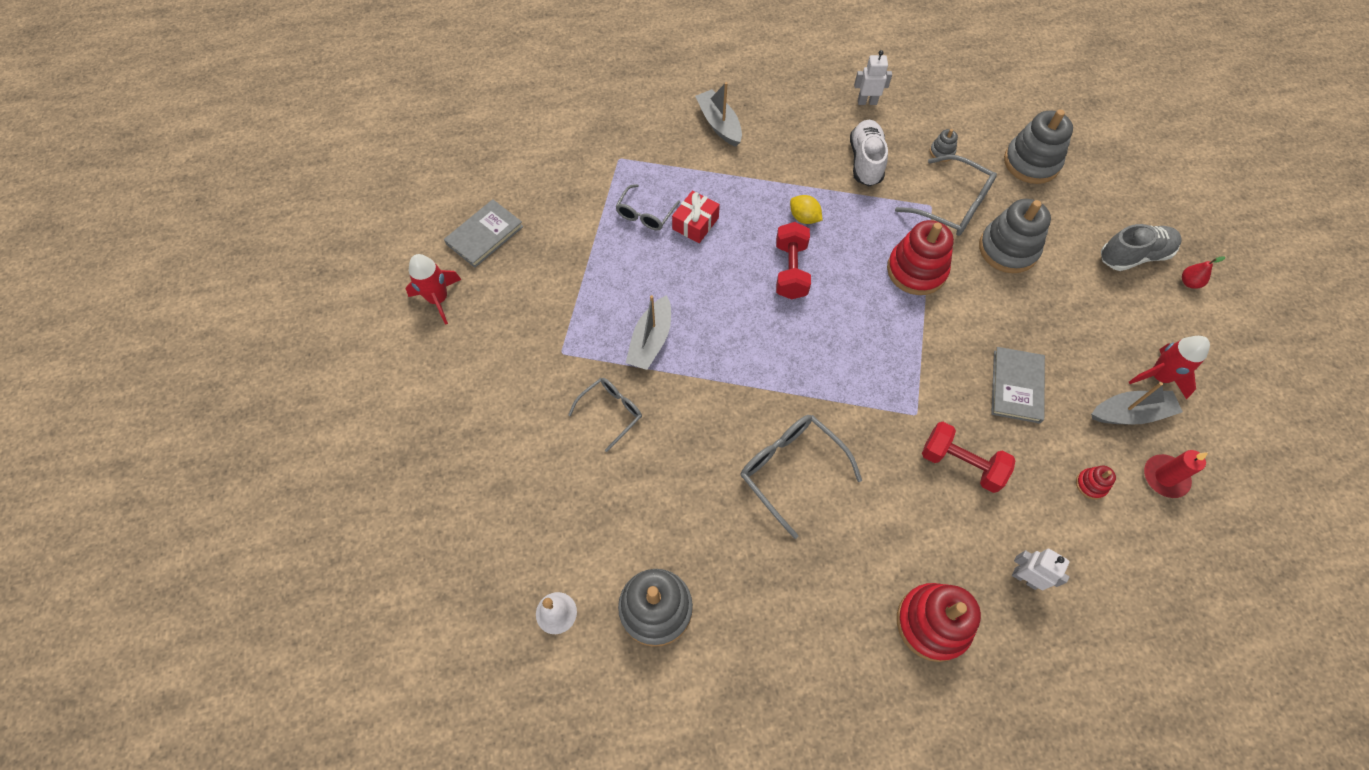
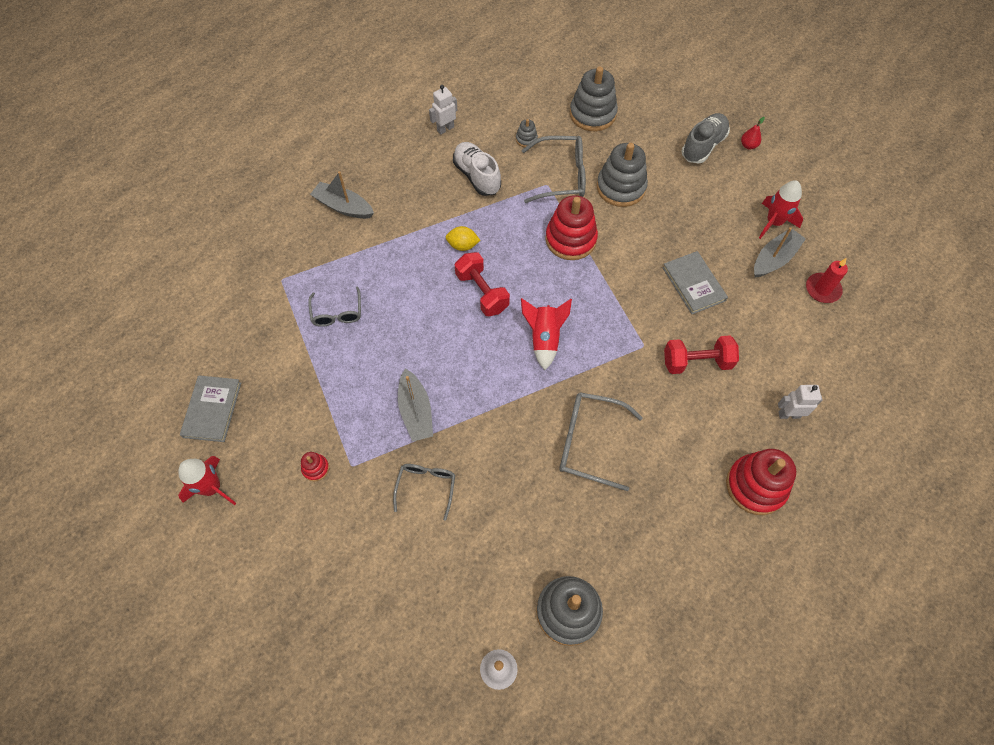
camera: 35 degrees left, 0 degrees up
(695, 223) = (383, 297): red gift -> none
(819, 347) = (544, 338): none -> red rocket
(1091, 484) = (784, 323): red stacking toy -> red stacking toy (315, 468)

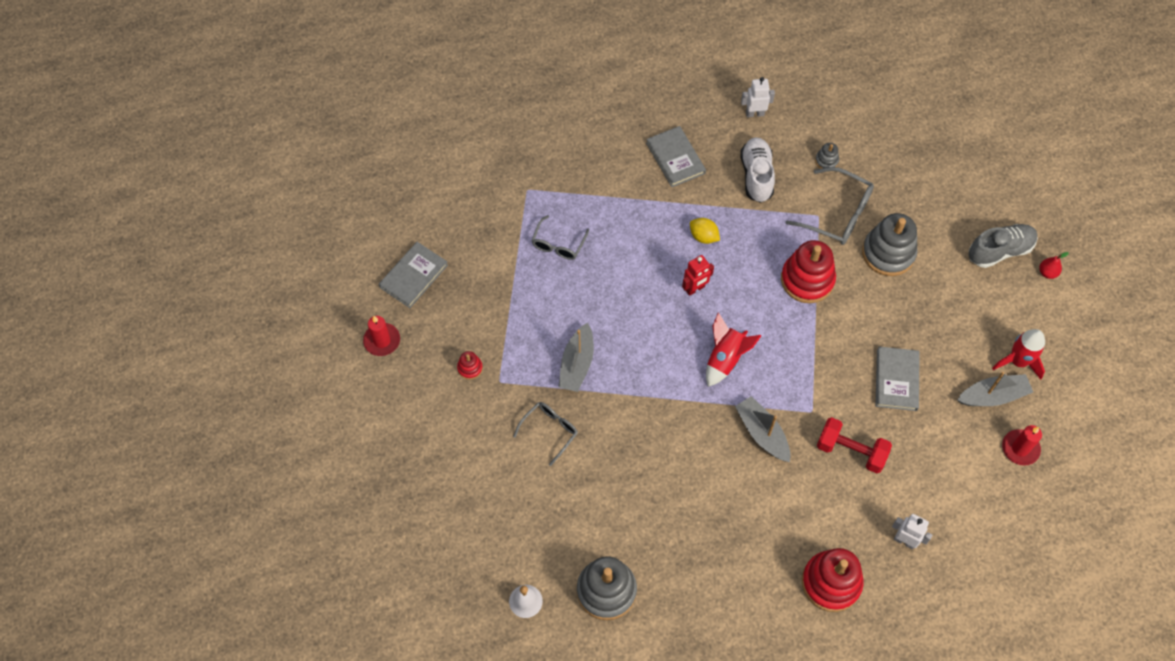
camera: 30 degrees right, 0 degrees up
(212, 488) = (382, 340): red rocket -> red candle
(343, 207) = (617, 147): grey boat -> grey boat (762, 433)
(400, 193) = (675, 158): none -> grey book
(482, 292) = (695, 289): red dumbbell -> red robot
(588, 442) = (708, 468): grey glasses -> none
(592, 114) = (908, 165): grey stacking toy -> none

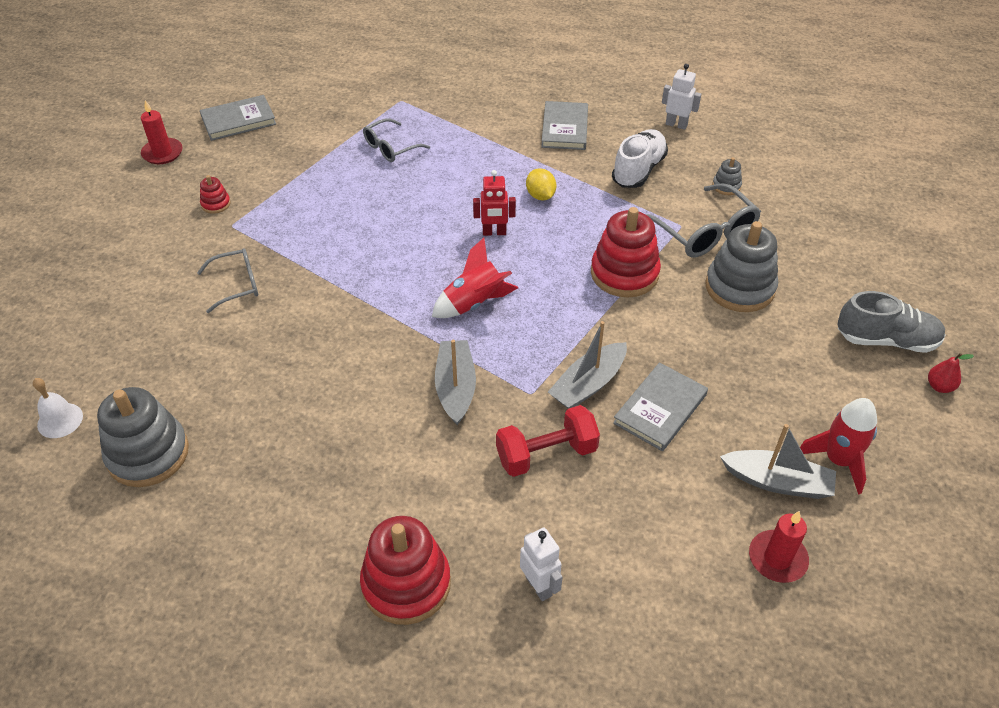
camera: 30 degrees right, 15 degrees down
(577, 364) = (317, 243): grey boat -> grey boat (588, 384)
(851, 451) = (546, 454): red dumbbell -> red dumbbell turned 75 degrees counterclockwise

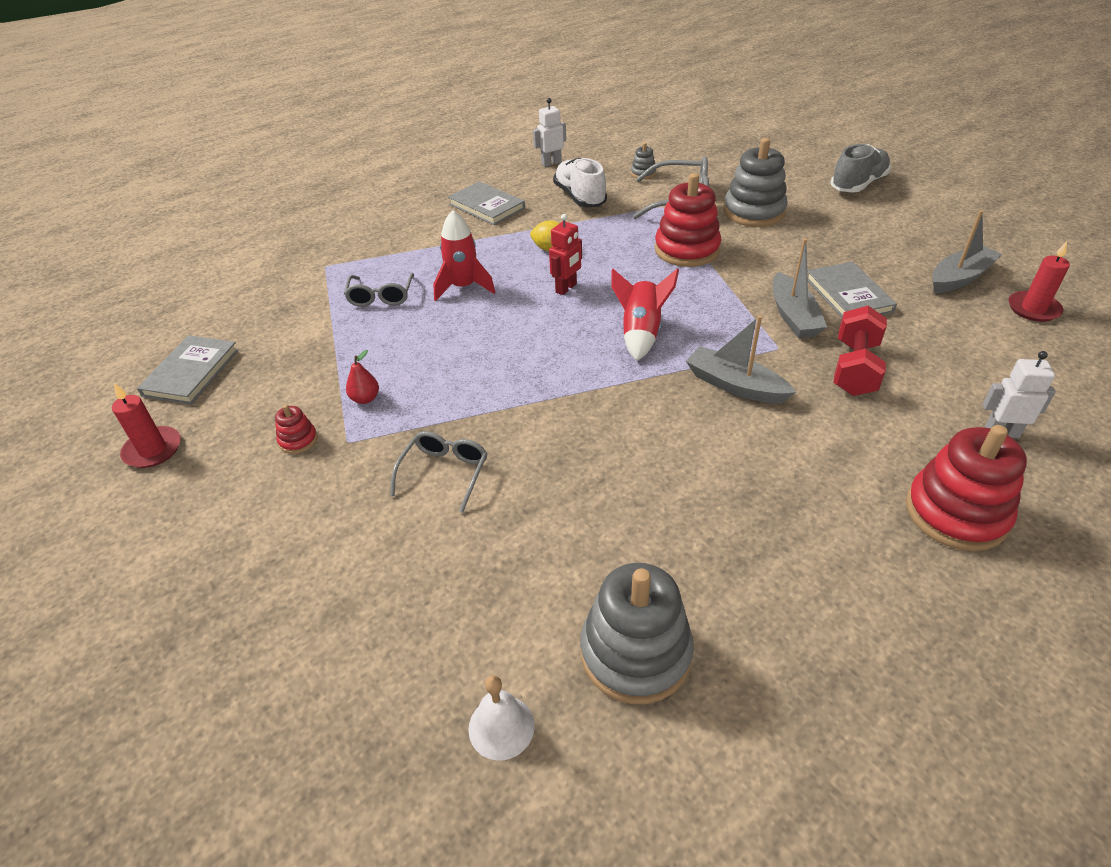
camera: 50 degrees left, 5 degrees down
(838, 460) = (955, 247): red rocket -> red rocket (463, 287)
(939, 386) = (915, 186): red pear -> red pear (365, 399)

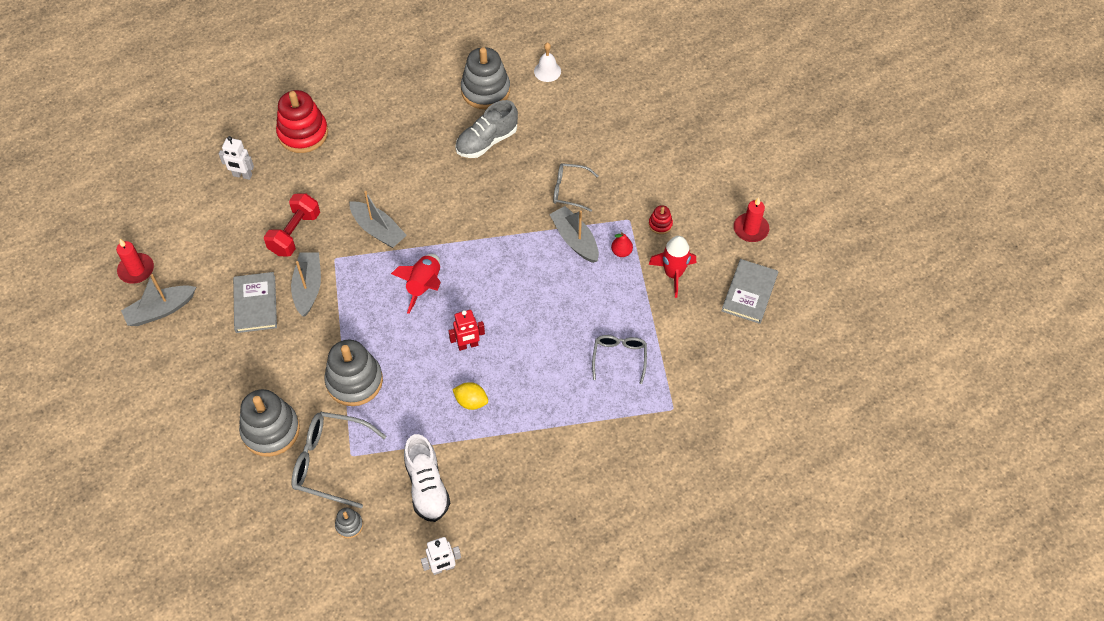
camera: 175 degrees left, 15 degrees up
(435, 406) = (575, 240): none -> grey boat
(444, 472) = (569, 190): grey glasses -> grey glasses turned 75 degrees clockwise
(463, 287) = (551, 359): red rocket -> red rocket (673, 274)
(487, 206) = (522, 486): grey book -> none
(566, 288) = (468, 345): red robot -> red robot turned 150 degrees counterclockwise
(686, 250) = (354, 381): red stacking toy -> grey stacking toy
(858, 184) = (147, 462): grey shoe -> grey shoe (487, 141)

